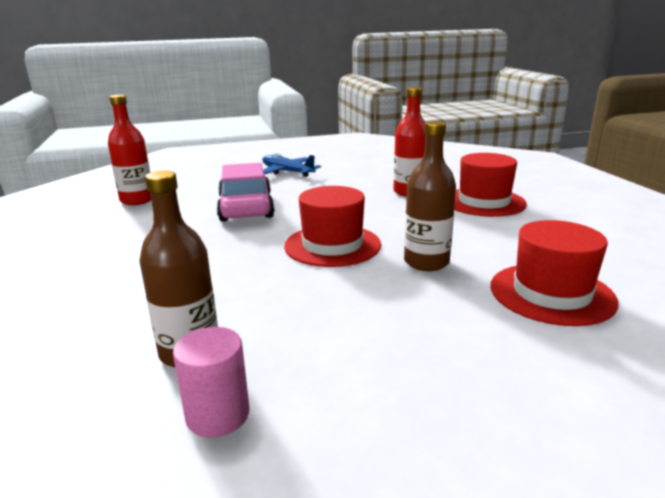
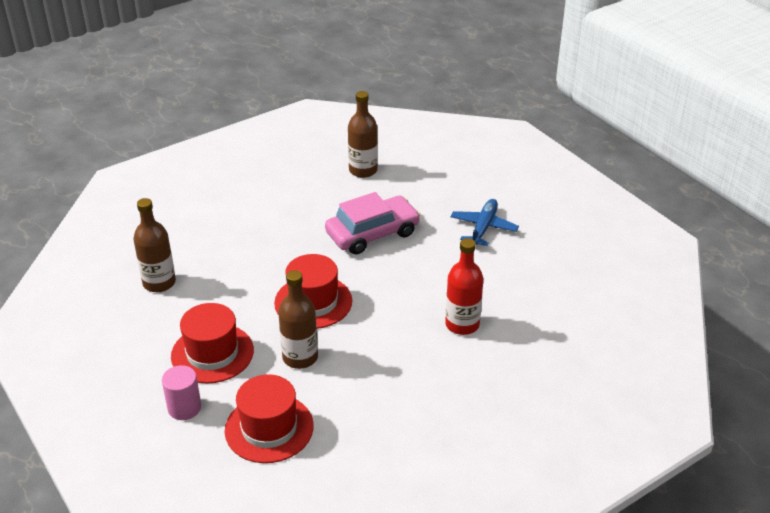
camera: 70 degrees right, 15 degrees up
(137, 200) = (363, 170): red bottle -> brown bottle
(218, 414) = (114, 310): pink cylinder -> pink cylinder (184, 408)
(484, 202) = (456, 381): red hat -> red hat (212, 353)

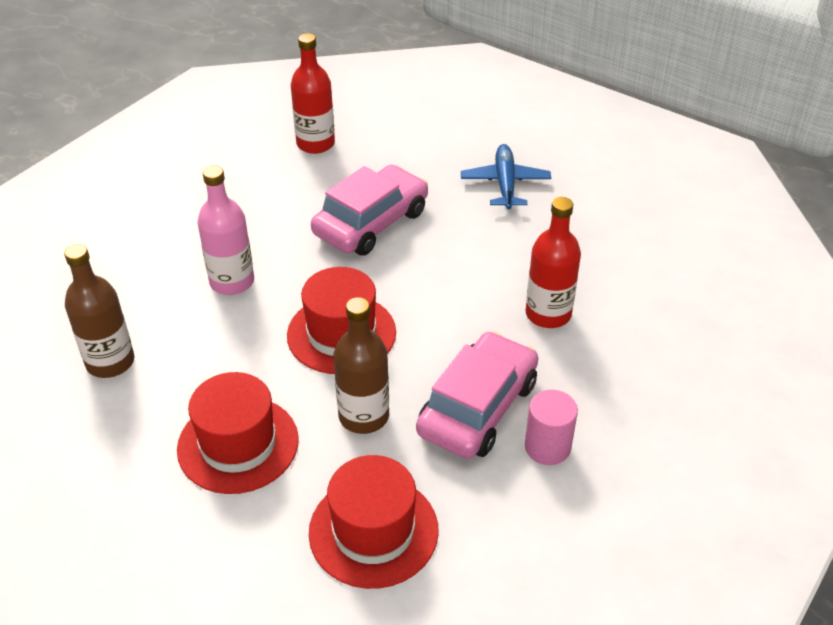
camera: 20 degrees left, 5 degrees up
(184, 408) = (237, 537): pink cylinder -> pink cylinder (547, 447)
(259, 251) = (232, 282): none -> pink bottle
(363, 170) = (315, 144): brown bottle -> red bottle
(378, 372) = (478, 407): none -> pink car

